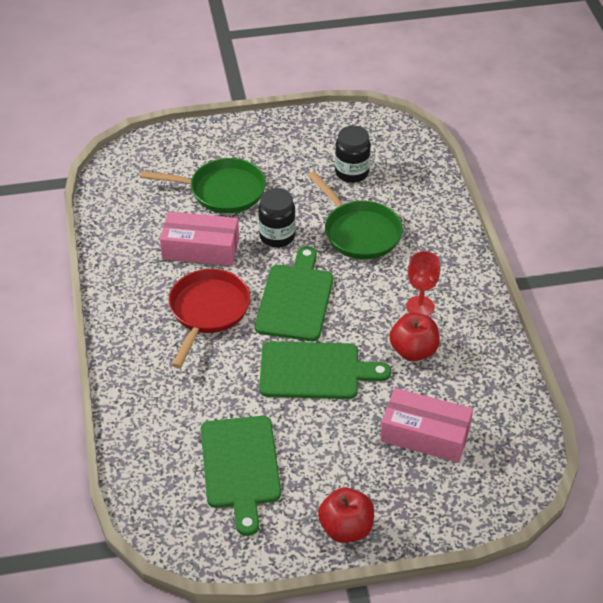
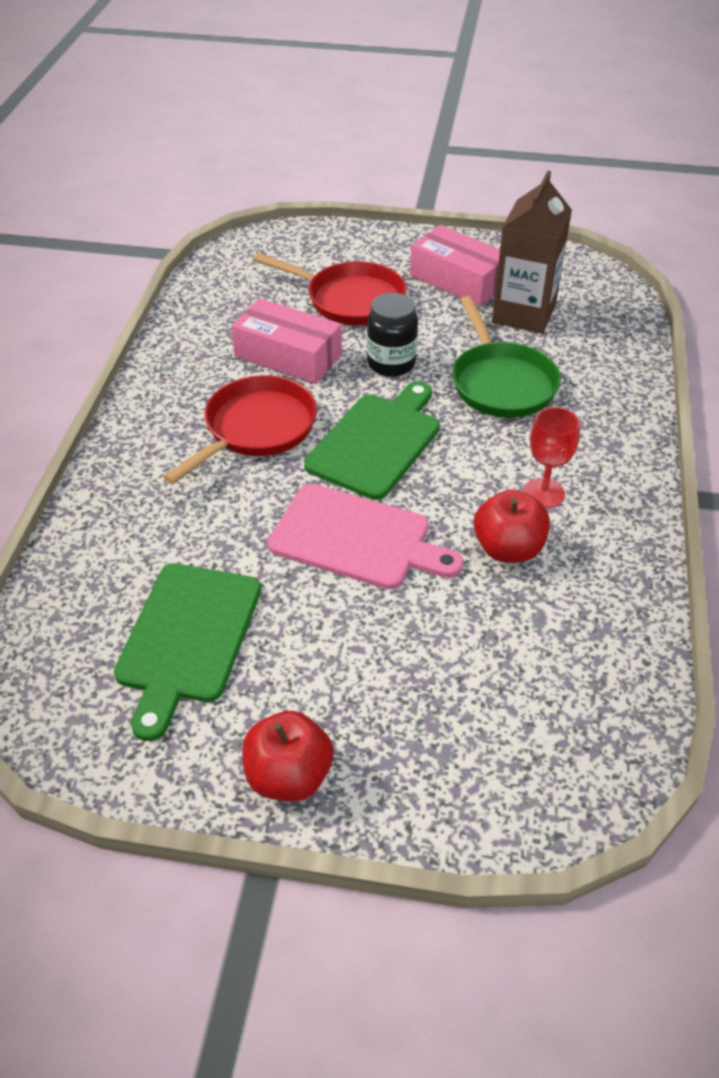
camera: 20 degrees right, 0 degrees up
(222, 191) = (350, 300): green pan -> red pan
(315, 371) = (357, 539): green cutting board -> pink cutting board
(352, 173) = (523, 314): black jar -> brown carton
(425, 434) = (473, 671): pink box -> pink box (458, 280)

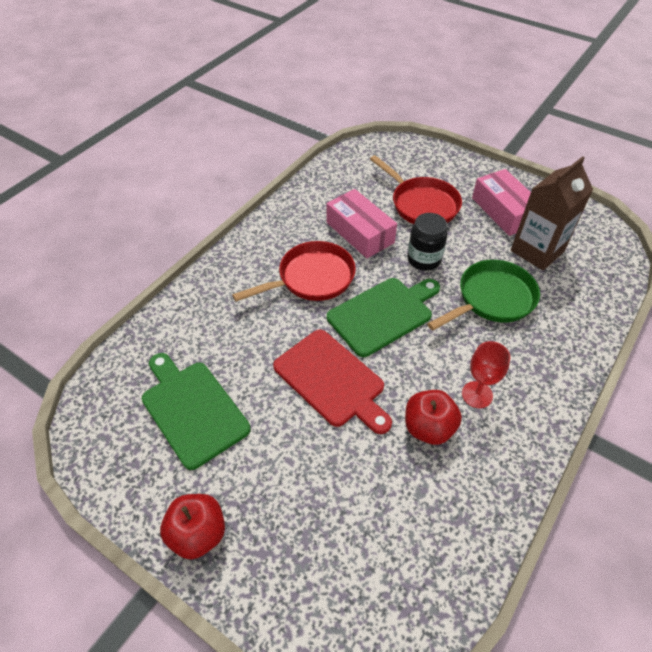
camera: 25 degrees right, 5 degrees up
(187, 639) = (192, 409): green cutting board -> green cutting board turned 105 degrees clockwise
(357, 539) = (332, 380): pink cutting board -> red cutting board
(501, 383) = (492, 299): green pan -> green pan turned 135 degrees counterclockwise

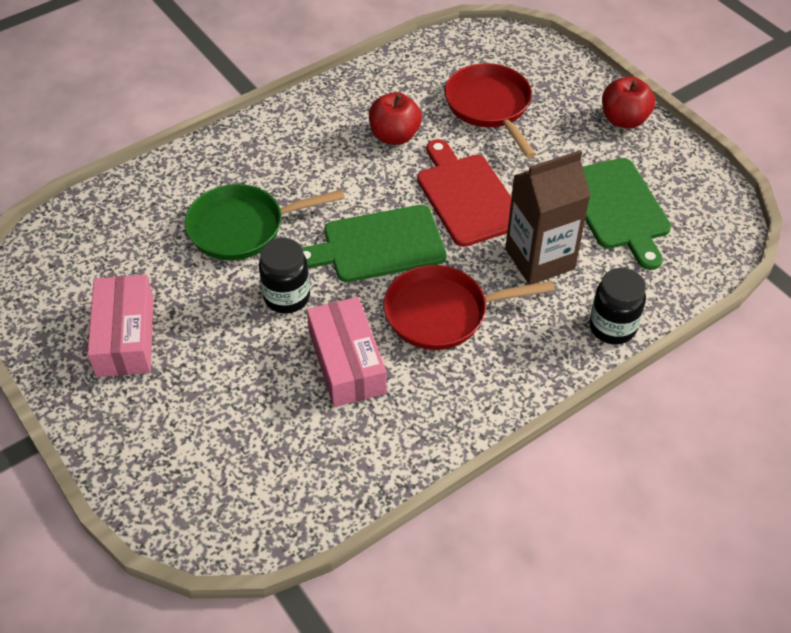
camera: 160 degrees left, 0 degrees up
(186, 301) = (612, 327): none -> black jar
(421, 204) = (230, 384): red pan -> red pan (490, 107)
(477, 394) = (331, 148): red goblet -> none
(537, 251) = (137, 267): brown carton -> brown carton (539, 259)

